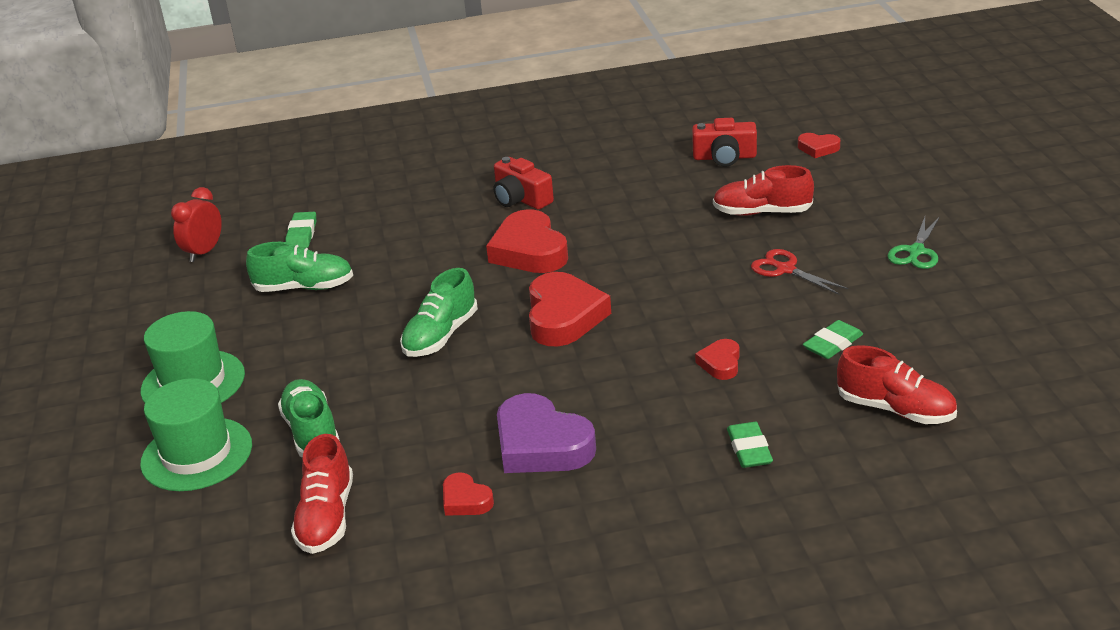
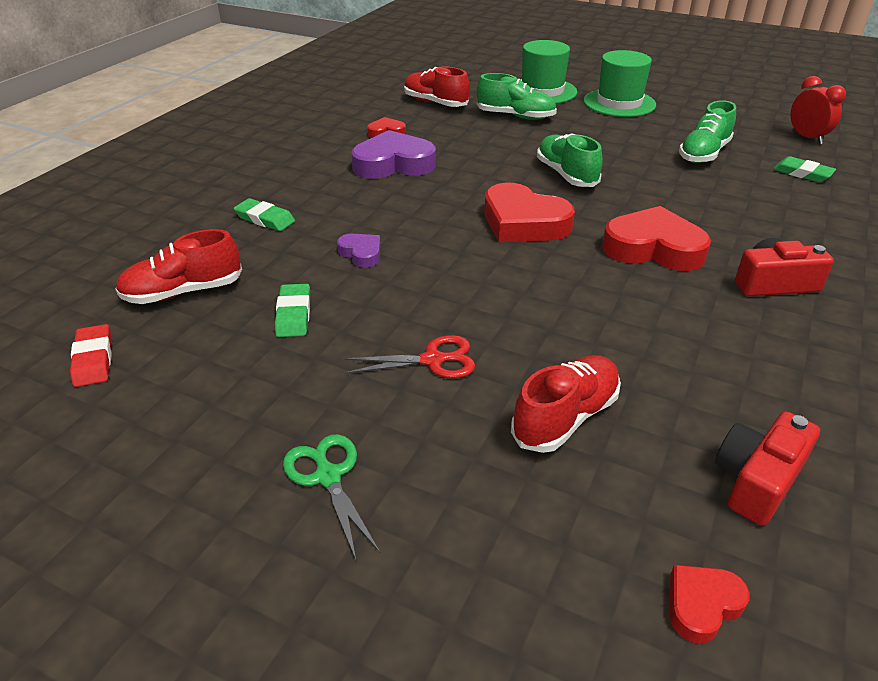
camera: 125 degrees right, 5 degrees up
(720, 363) = (361, 253): red heart -> purple heart
(1006, 389) = (93, 359): none -> red eraser

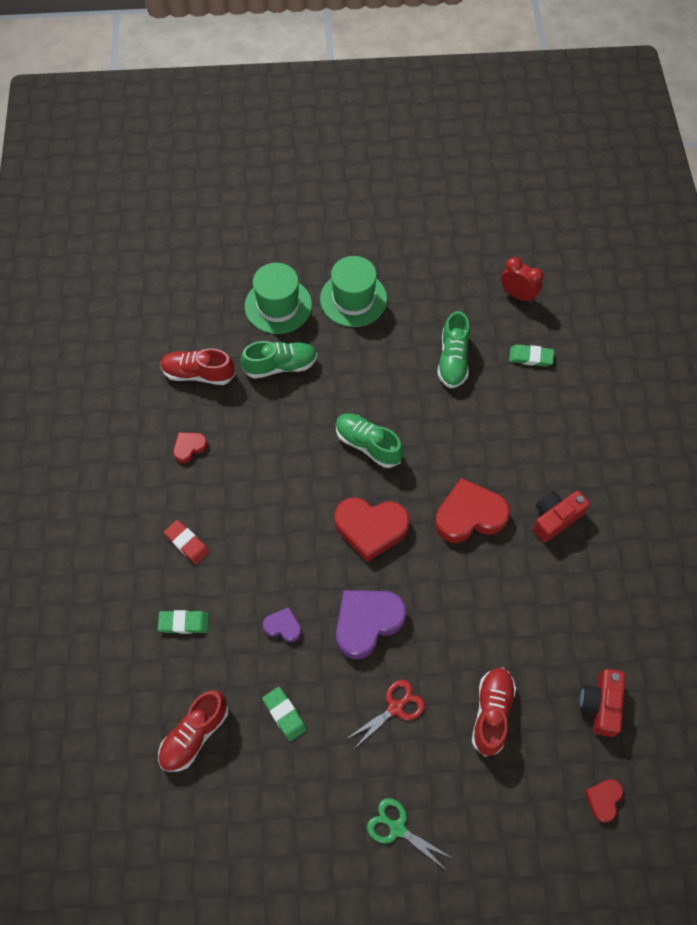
camera: 30 degrees left, 25 degrees up
(93, 359) = (193, 826): red eraser -> red eraser (187, 543)
(393, 164) = (228, 495): purple heart -> purple heart (367, 622)

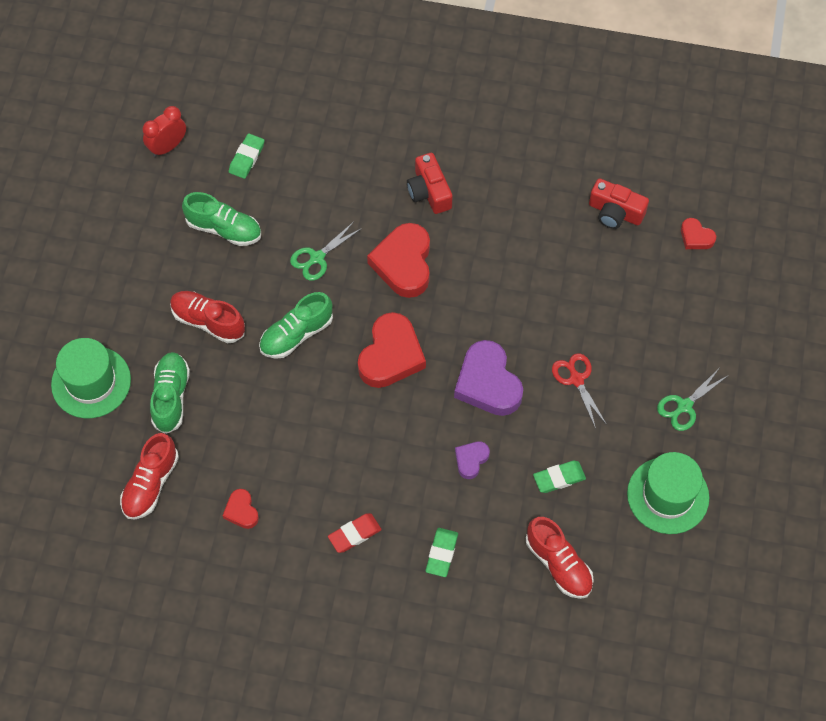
camera: 75 degrees left, 0 degrees up
(353, 299) = (112, 304): green hat -> green hat (668, 495)
(450, 440) = (317, 258): none -> green scissors
(491, 713) = (601, 301): red shoe -> red shoe (208, 321)

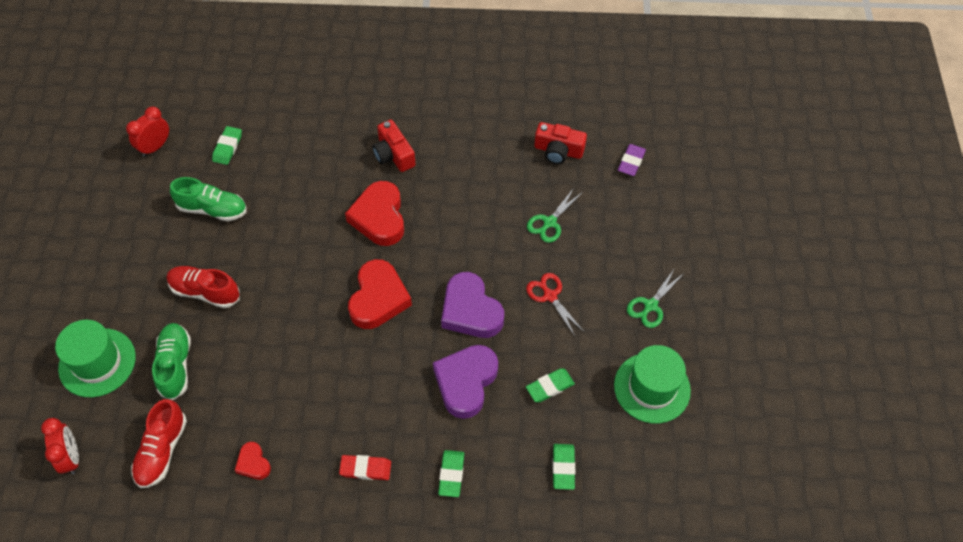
camera: 10 degrees left, 5 degrees down
(60, 477) = (71, 457): none -> red clock
(296, 334) = (289, 292): green shoe -> none
(317, 258) = (300, 223): green scissors -> green scissors (549, 222)
(354, 534) = (365, 469): red eraser -> red eraser turned 45 degrees clockwise
(471, 460) = (466, 382): purple heart -> purple heart, size x1.99
(558, 564) = (563, 467): red shoe -> green eraser
(696, 237) = (631, 162): red heart -> purple eraser

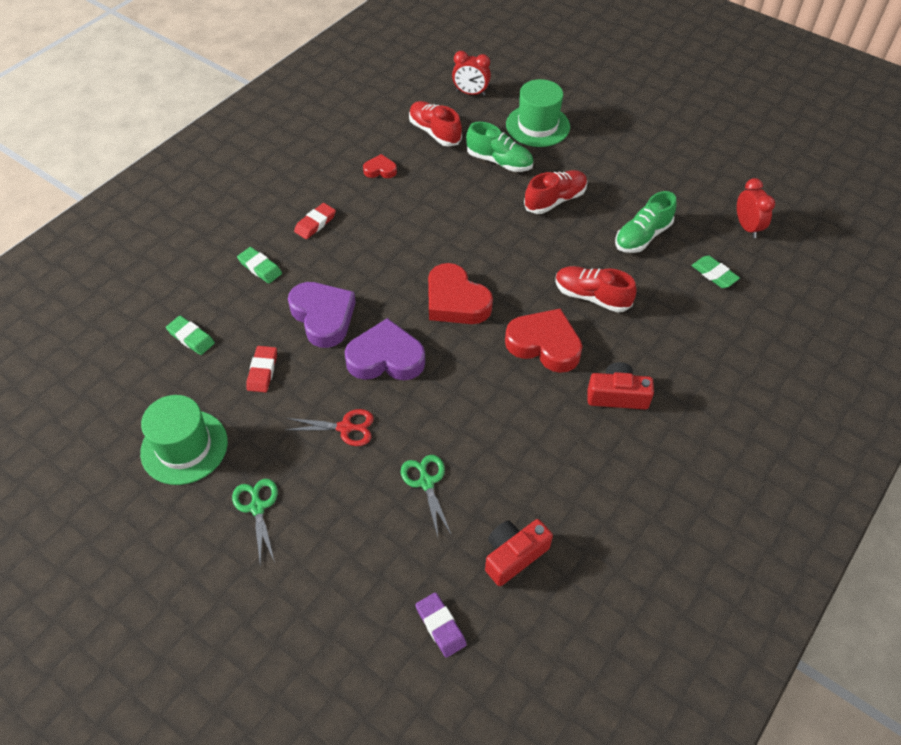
camera: 125 degrees right, 5 degrees down
(307, 211) = (591, 297): none -> red shoe
(550, 387) = (262, 371): green eraser -> red eraser

